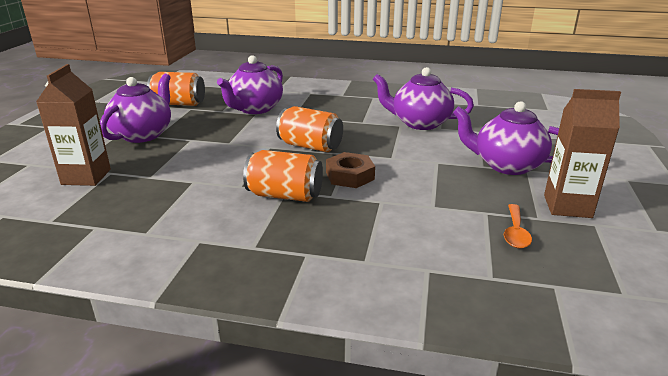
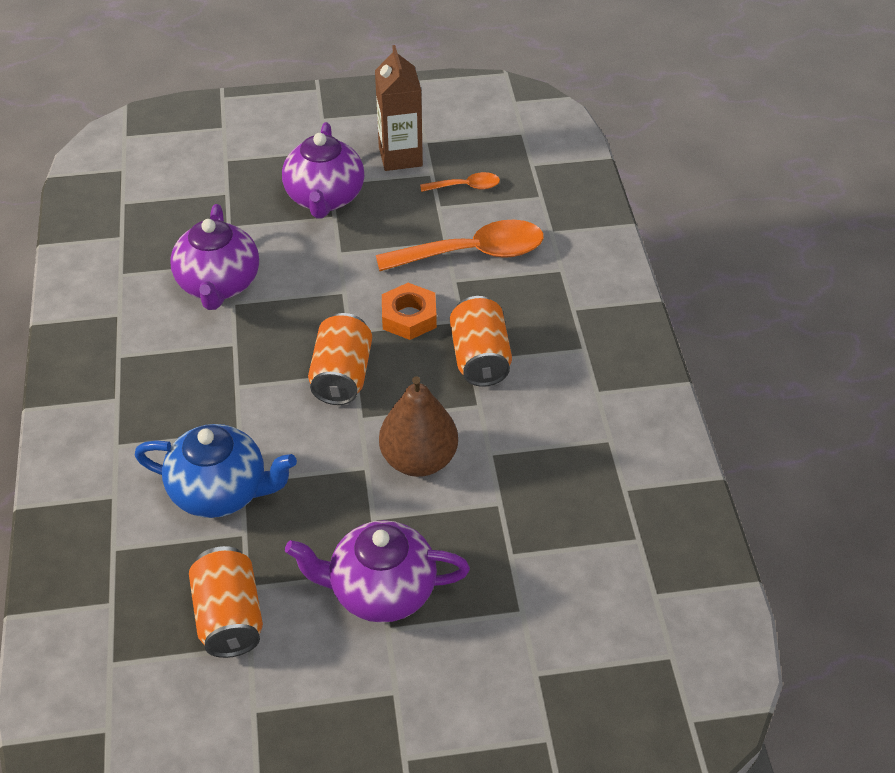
camera: 110 degrees left, 20 degrees up
(86, 177) = (534, 574): brown carton -> none
(216, 158) = (419, 460): none -> brown pear
(255, 109) = (221, 491): purple teapot -> blue teapot
(350, 176) = (409, 317): brown nut -> orange nut
(412, 216) = (472, 253): none -> orange spoon

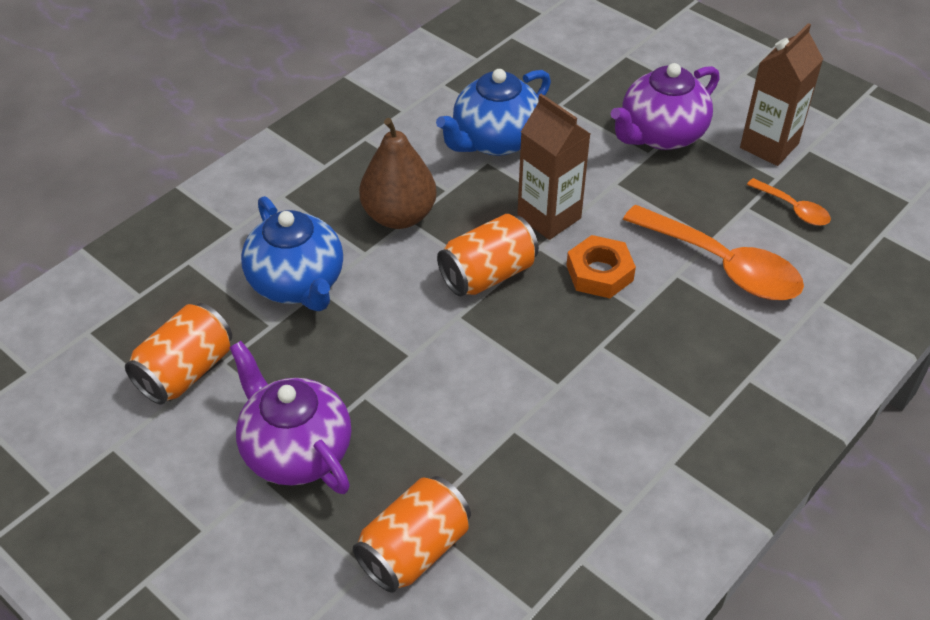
camera: 50 degrees right, 0 degrees up
(219, 285) = (495, 140): purple teapot -> blue teapot
(328, 307) = (549, 217): none -> brown carton
(419, 460) = (454, 384): brown pear -> brown pear (399, 216)
(480, 358) = (610, 350): orange can -> orange can (414, 550)

